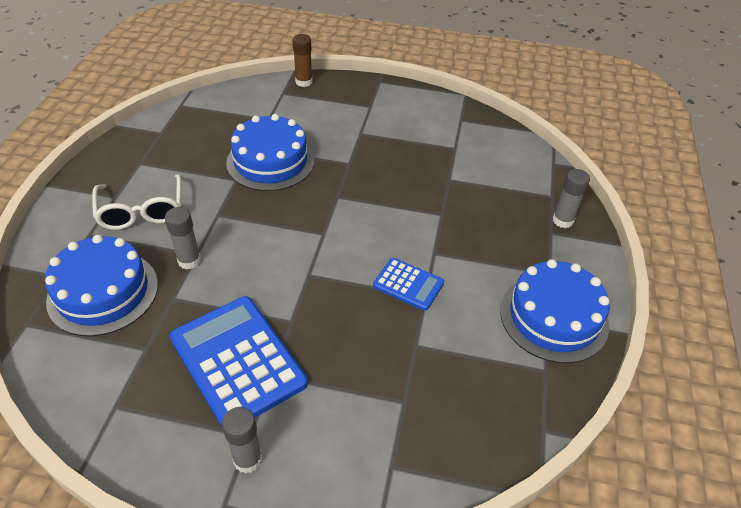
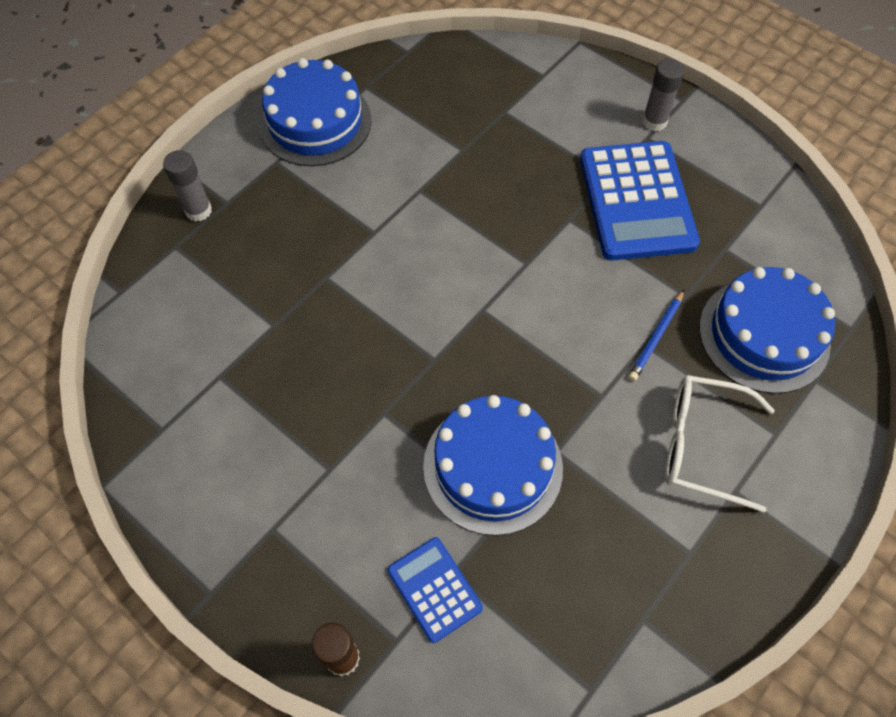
camera: 150 degrees left, 15 degrees up
(142, 211) = (701, 445): white glasses -> white glasses turned 90 degrees counterclockwise
(189, 261) = (656, 337): grey glue stick -> blue pencil
(408, 284) = (428, 208): blue calculator -> blue calculator (434, 589)

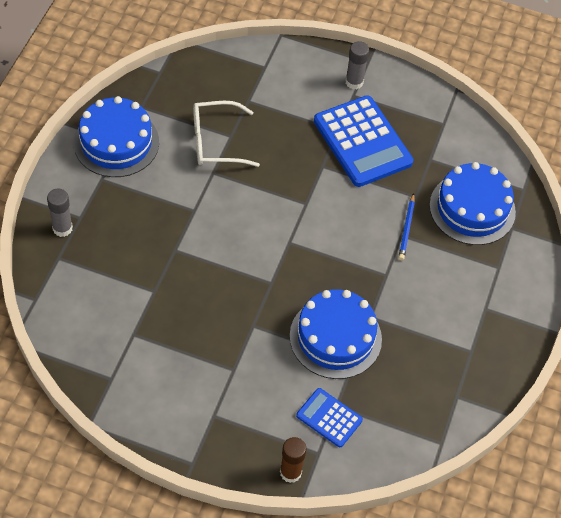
camera: 25 degrees left, 5 degrees down
(701, 445) = (457, 287): white glasses -> white glasses (215, 142)

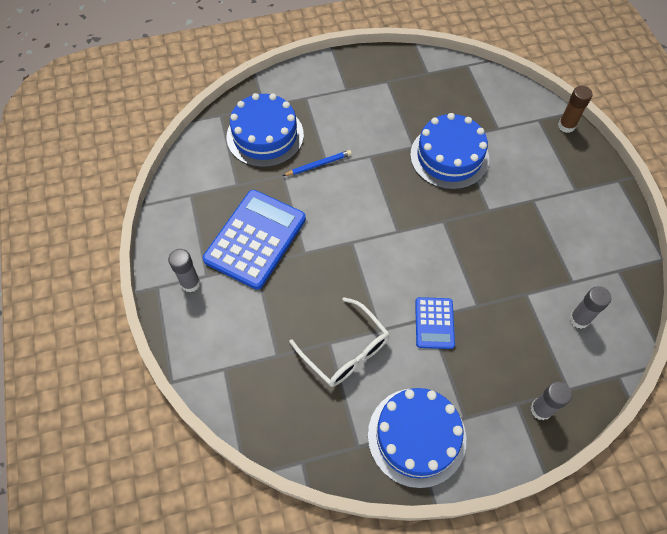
camera: 120 degrees left, 5 degrees up
(100, 311) = (579, 319): none -> grey glue stick
(329, 418) = (510, 127): blue calculator -> blue calculator (434, 323)

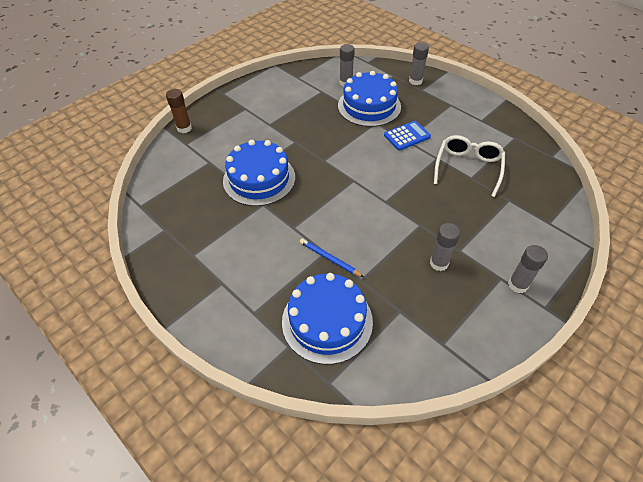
camera: 120 degrees left, 10 degrees down
(255, 239) = (439, 263): blue calculator -> grey glue stick
(416, 436) = (482, 118): blue cake -> blue cake (369, 106)

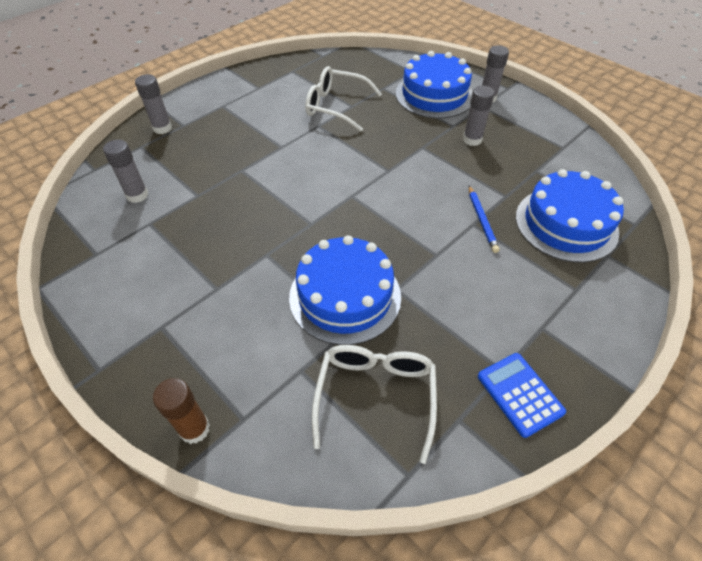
camera: 90 degrees left, 0 degrees up
(188, 193) = (375, 395): none -> white glasses
(329, 259) = (482, 220): blue pencil -> blue pencil turned 45 degrees counterclockwise
(369, 106) = (203, 174): blue cake -> blue cake (434, 95)
(407, 136) = (275, 145): blue calculator -> blue calculator (520, 394)

